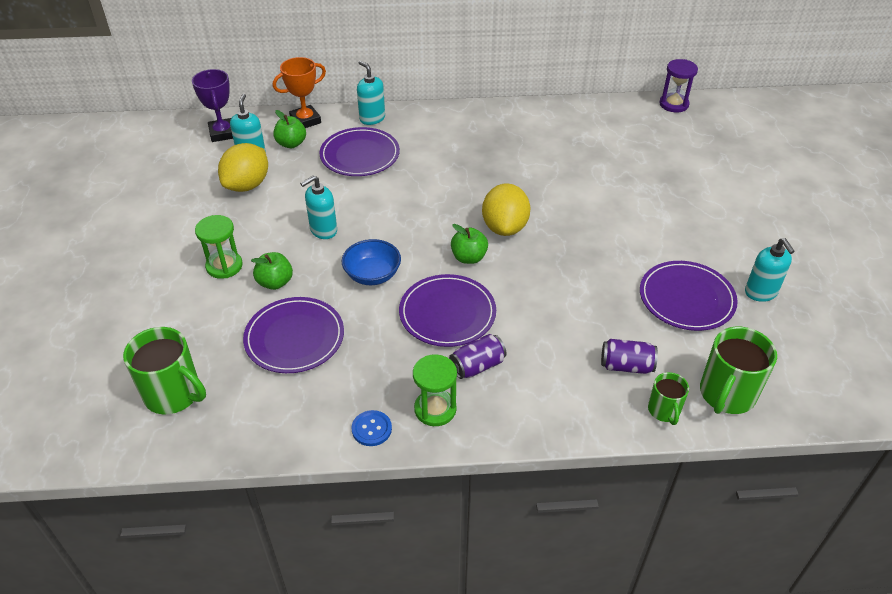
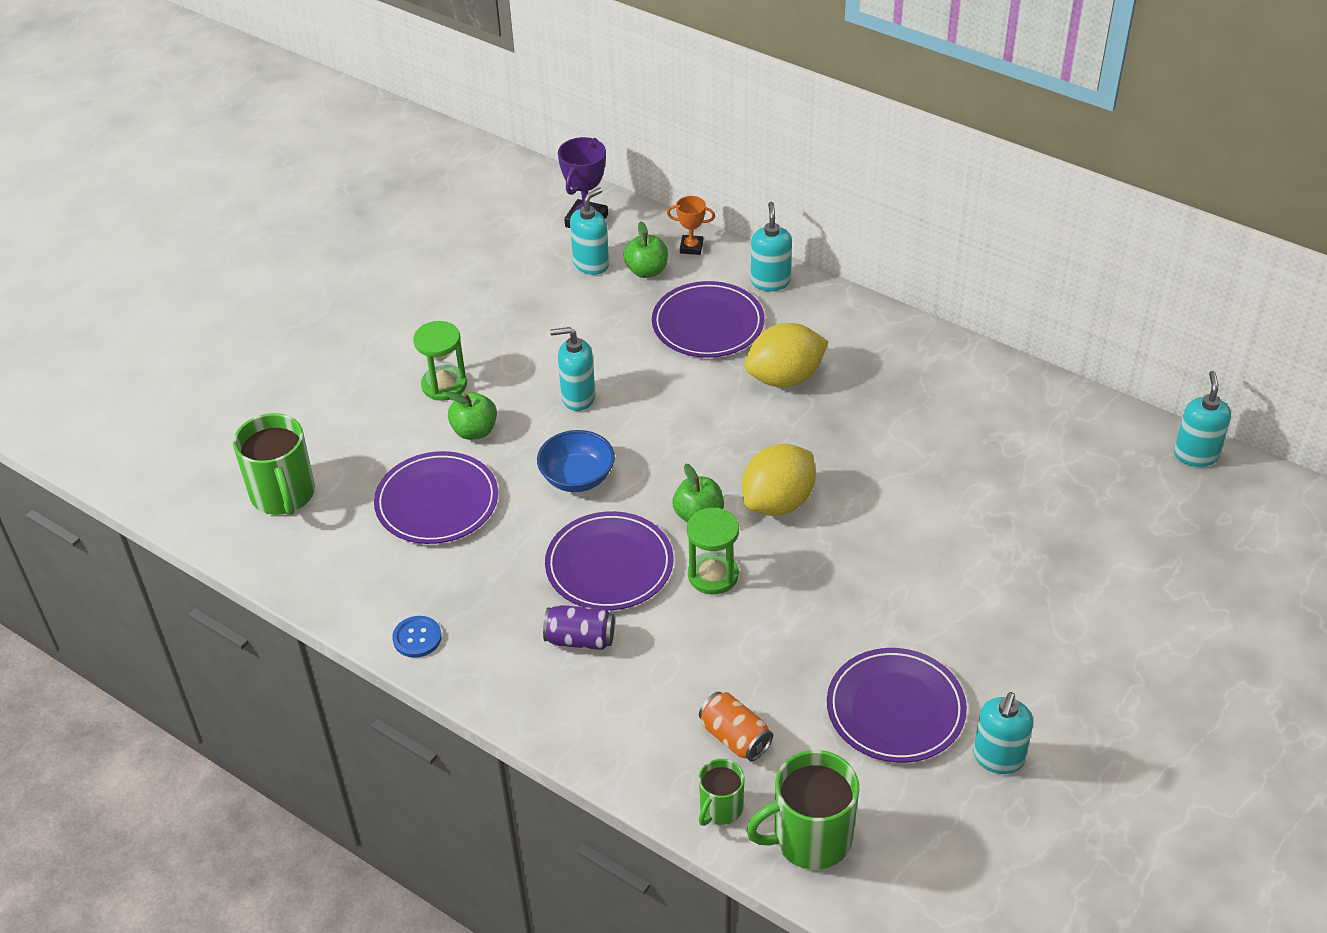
camera: 40 degrees right, 0 degrees up
(247, 185) = (552, 300): yellow lemon -> yellow lemon (785, 378)
(305, 120) = (691, 247): orange trophy -> orange trophy, size x0.62
(435, 409) = (493, 656): green hourglass -> green hourglass (713, 575)
(626, 366) = (735, 737): purple can -> orange can
(673, 104) = (1195, 455): purple hourglass -> turquoise soap dispenser

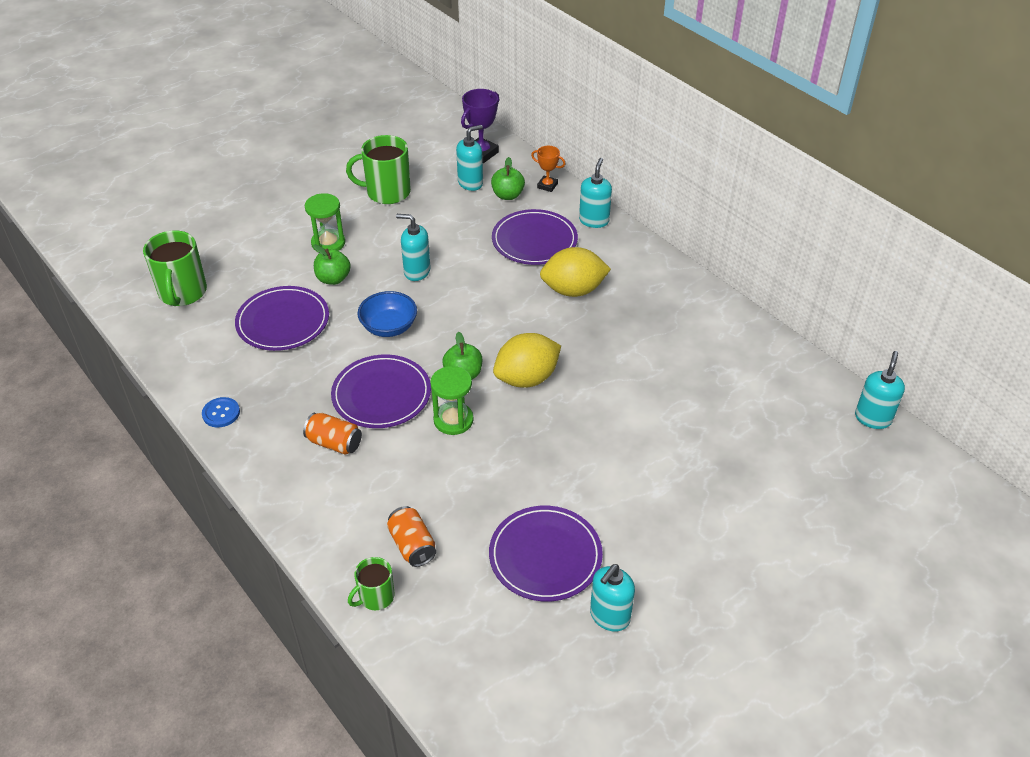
camera: 15 degrees right, 0 degrees up
(580, 639) = (334, 443): purple can -> orange can
(810, 838) = (433, 639): green mug -> green mug (387, 192)

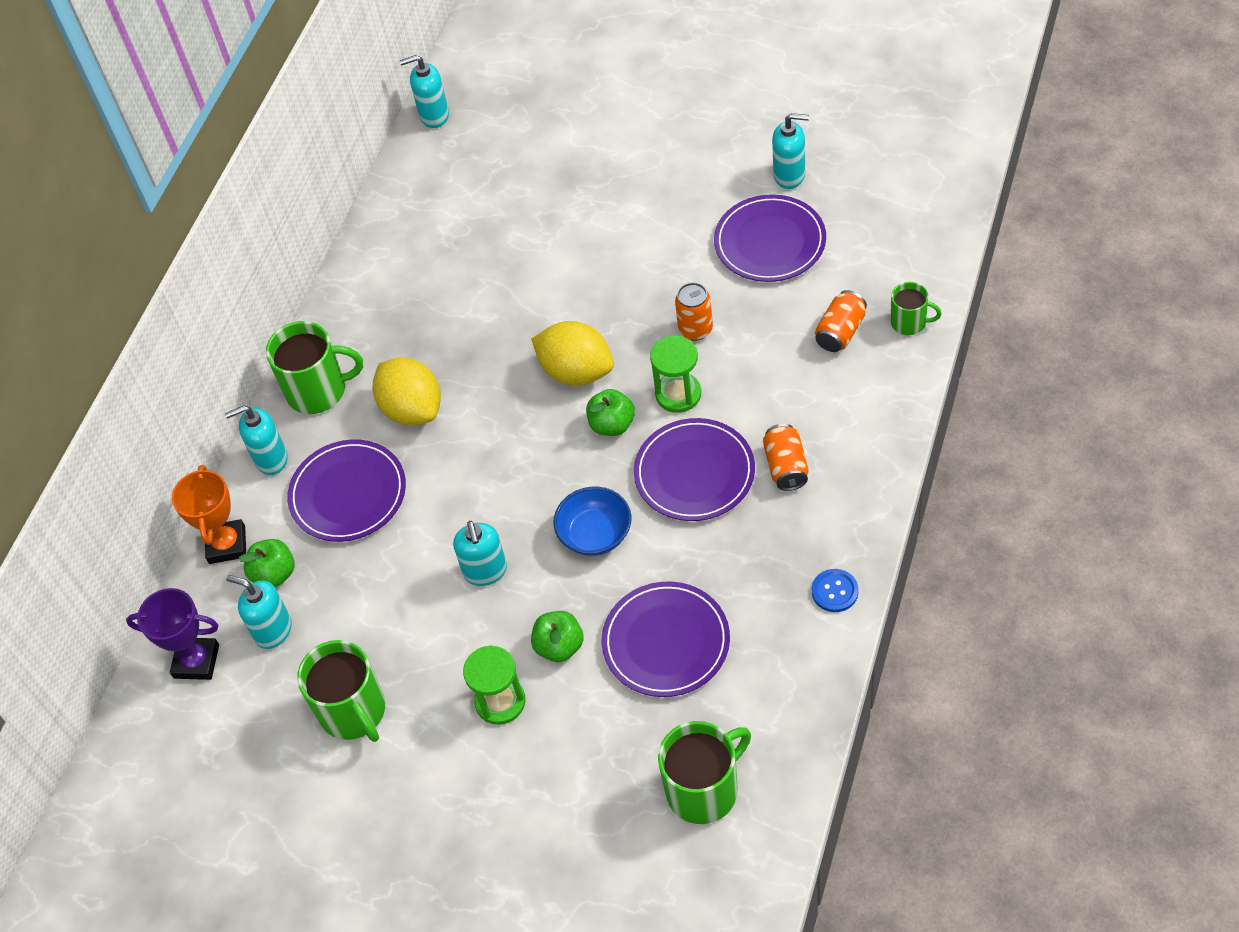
camera: 115 degrees left, 10 degrees up
(501, 460) = (695, 329): none -> orange can
(547, 186) = (227, 545): orange trophy -> orange trophy, size x1.62
(631, 257) = (318, 390): none -> green mug

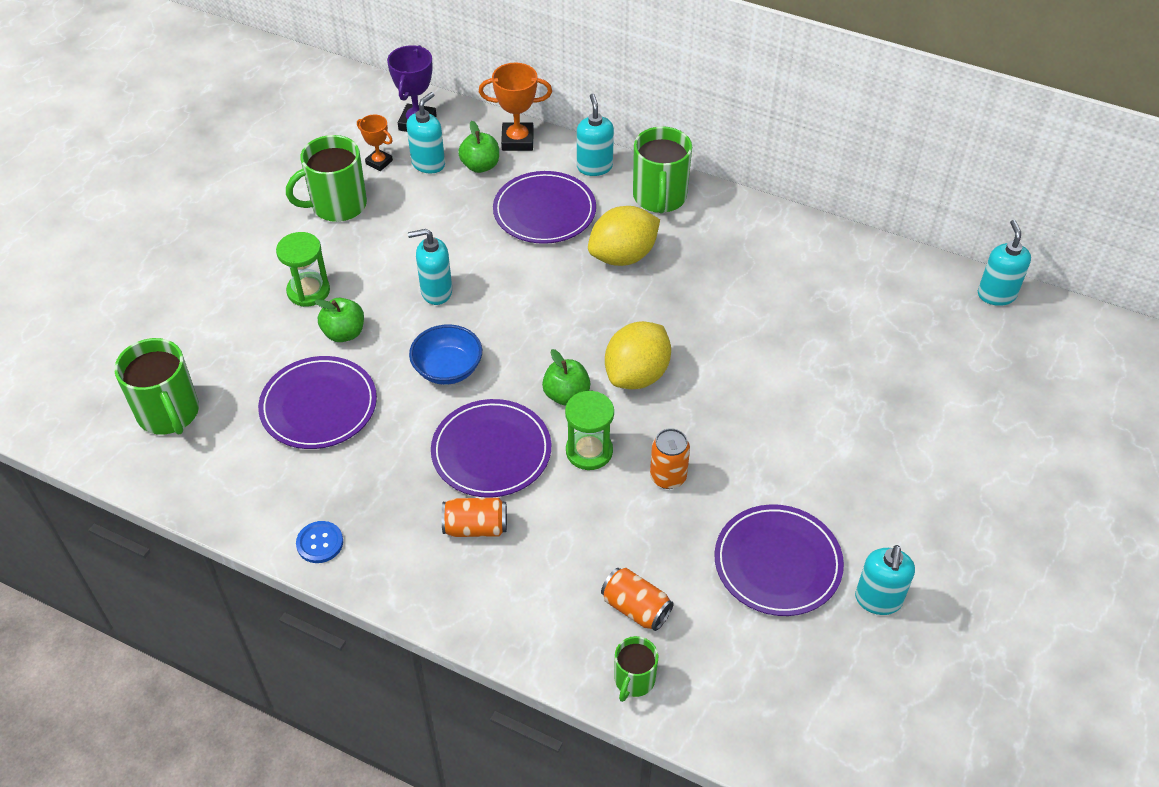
camera: 90 degrees right, 5 degrees down
(272, 686) = (379, 162): none -> orange trophy

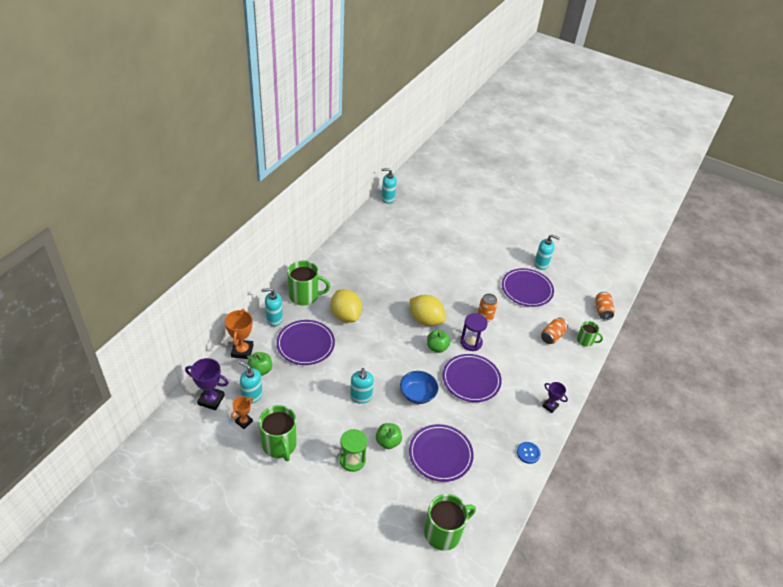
camera: 90 degrees left, 5 degrees down
(434, 589) = (550, 406): none -> purple trophy
(475, 527) = (515, 388): orange can -> orange can (602, 311)
(589, 451) = (471, 342): green hourglass -> purple hourglass

